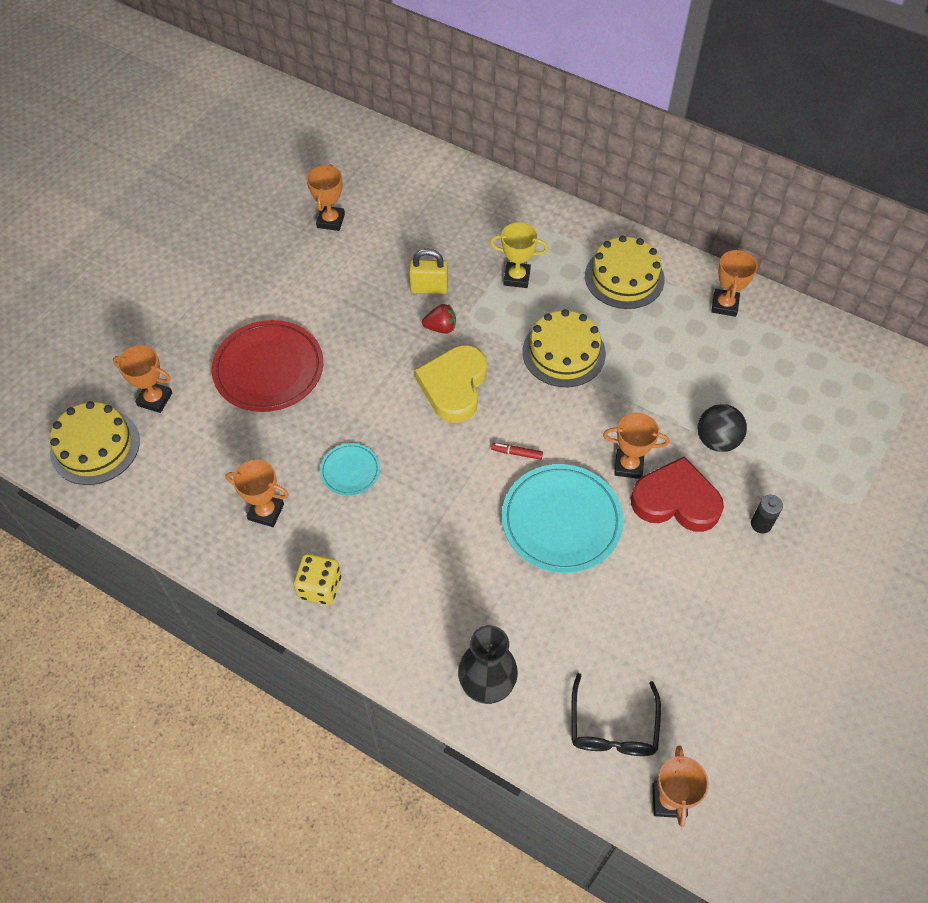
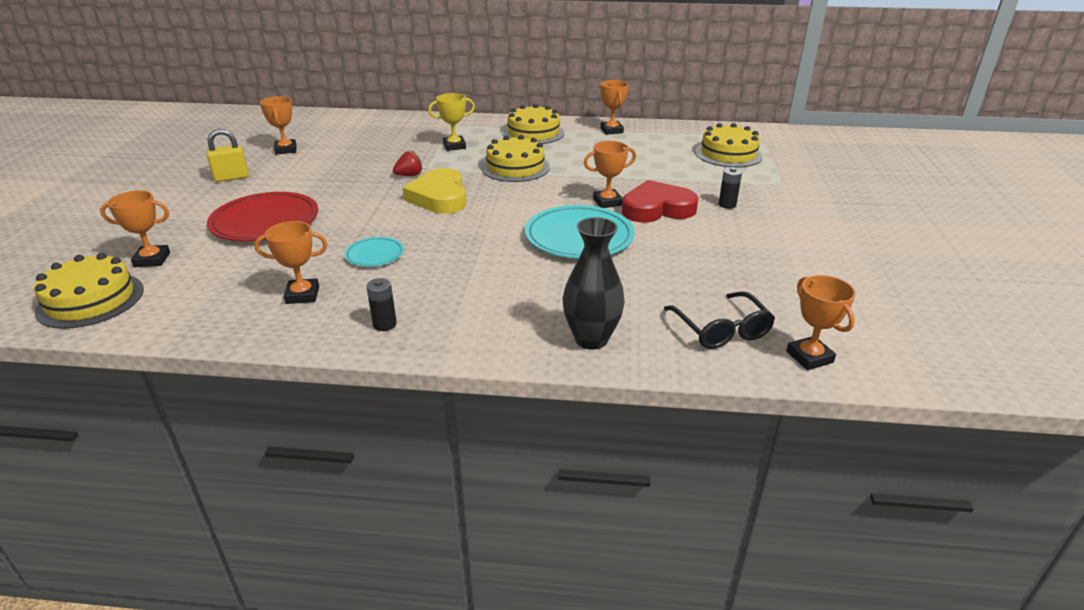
camera: 25 degrees left, 25 degrees down
(320, 587) = (384, 324): yellow dice -> black battery
(429, 288) = (388, 162): yellow padlock -> yellow padlock (231, 178)
(517, 453) = (515, 215): red marker -> none
(717, 440) = (660, 179): black ball -> none
(838, 416) = (728, 154): none -> yellow cake

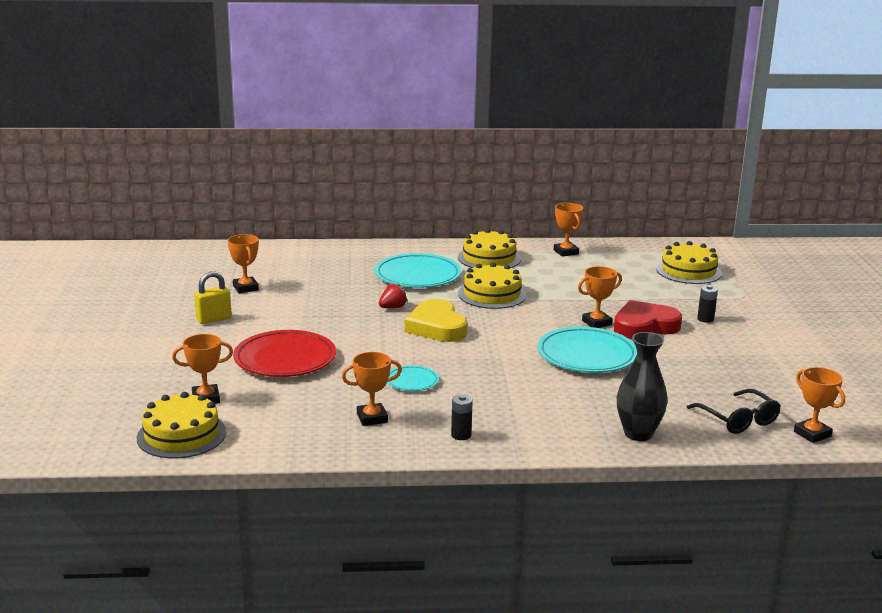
camera: 10 degrees left, 10 degrees down
(454, 146) = (417, 276): yellow trophy -> turquoise plate

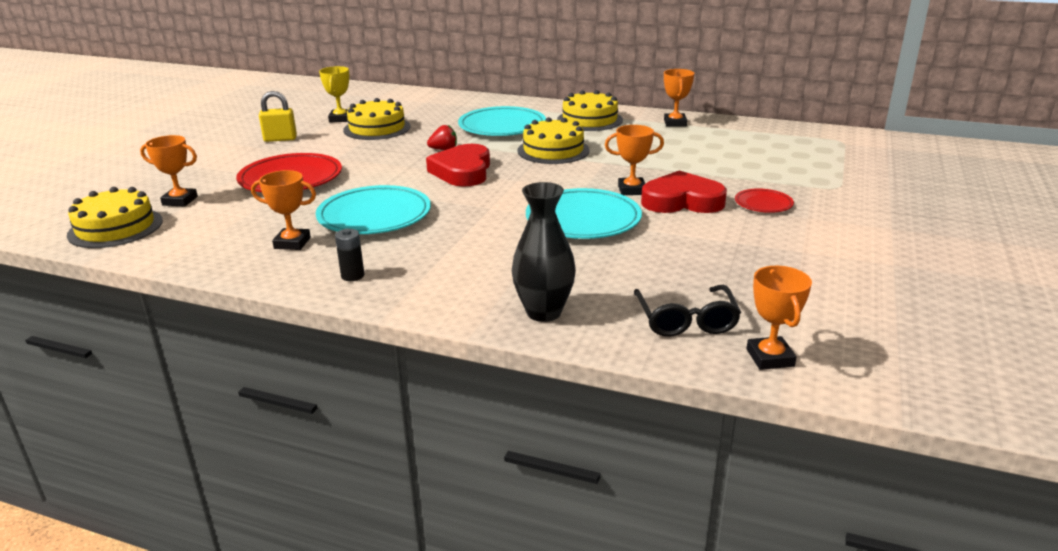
camera: 25 degrees right, 5 degrees up
(245, 288) = (340, 119): orange trophy -> yellow trophy
(412, 381) = (374, 216): turquoise plate -> turquoise plate, size x1.96
(436, 327) = (462, 171): yellow heart -> red heart
(688, 271) = (794, 155): yellow cake -> yellow cake (377, 128)
(705, 319) = (763, 204): black battery -> red plate

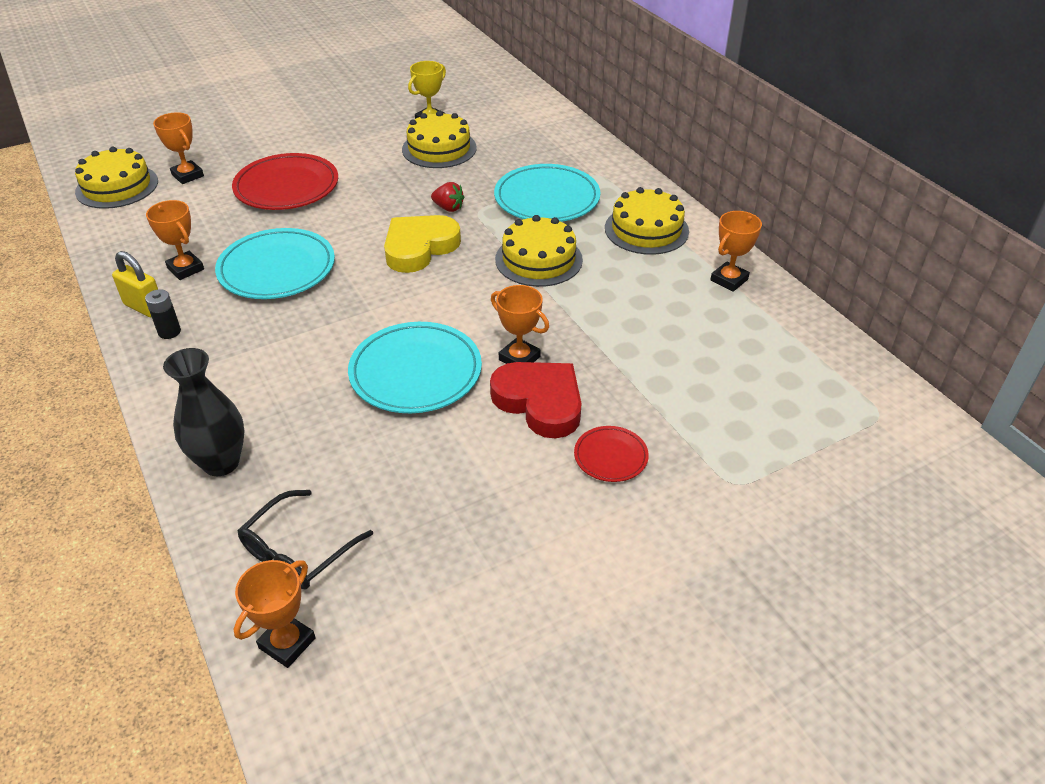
camera: 40 degrees right, 15 degrees up
(280, 139) = (348, 128): yellow padlock -> yellow padlock (144, 307)
(462, 171) = (419, 247): red heart -> yellow heart

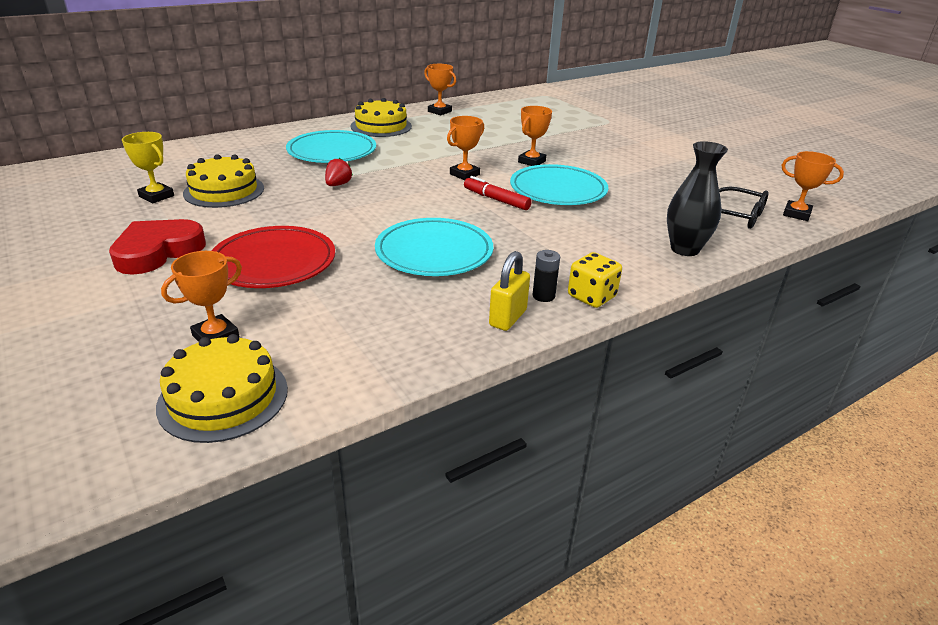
camera: 95 degrees left, 10 degrees down
(154, 364) = (591, 296): none -> yellow dice
(185, 269) = (436, 303): orange trophy -> orange trophy (464, 174)
(393, 316) = (496, 200): none -> red marker
(419, 247) = (400, 194): yellow heart -> none
(538, 259) = (418, 155): yellow cake -> none
(540, 402) = (571, 157): red heart -> red heart (158, 251)
(610, 456) = (606, 143): red plate -> none

